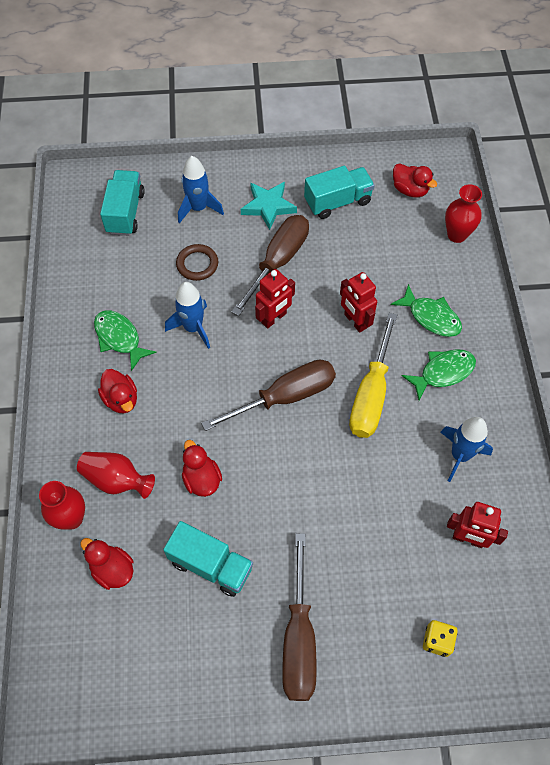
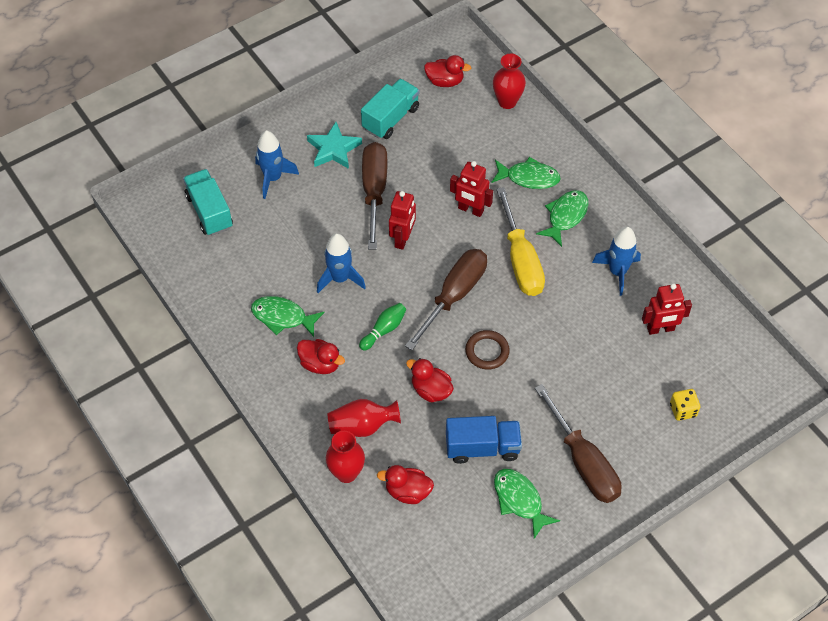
camera: 30 degrees left, 5 degrees down
(197, 264) = (306, 225): brown ring -> brown ring (487, 351)
(199, 397) = (384, 330): none -> green bowling pin
(210, 642) = (519, 500): none -> green fish
(211, 565) = (482, 447): turquoise truck -> blue truck

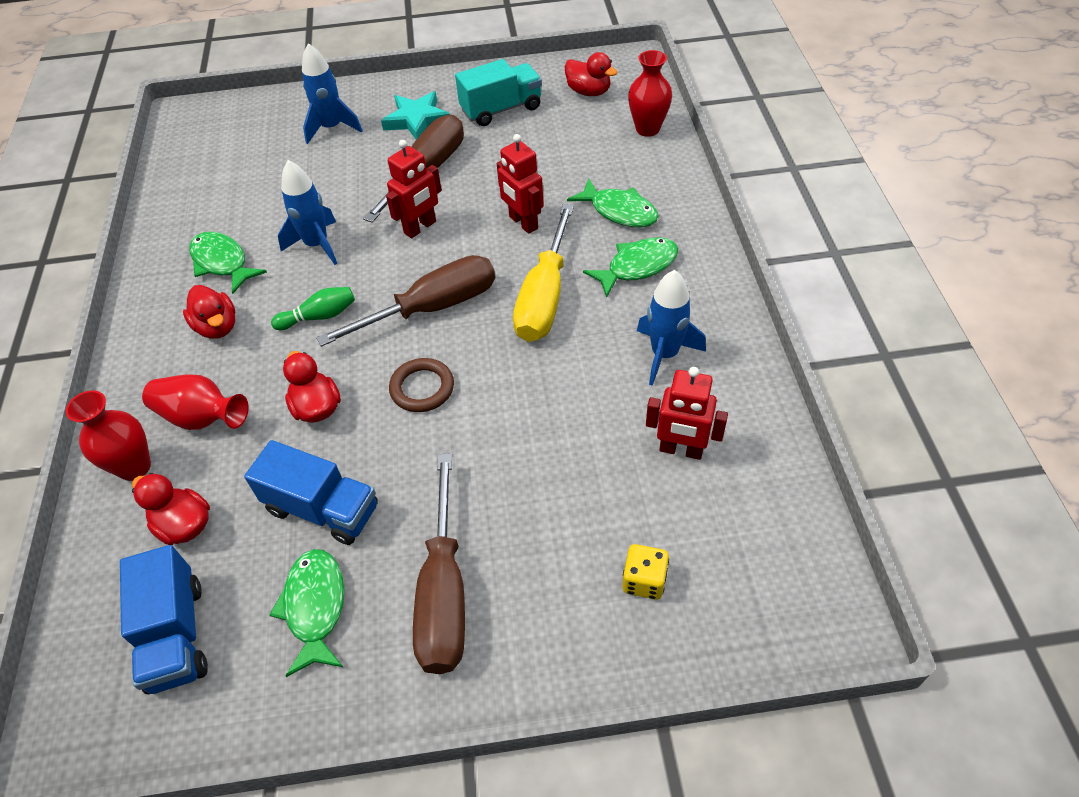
camera: 30 degrees right, 5 degrees down
(209, 211) = (242, 139): turquoise truck -> none
(454, 548) = (176, 635): none -> blue truck

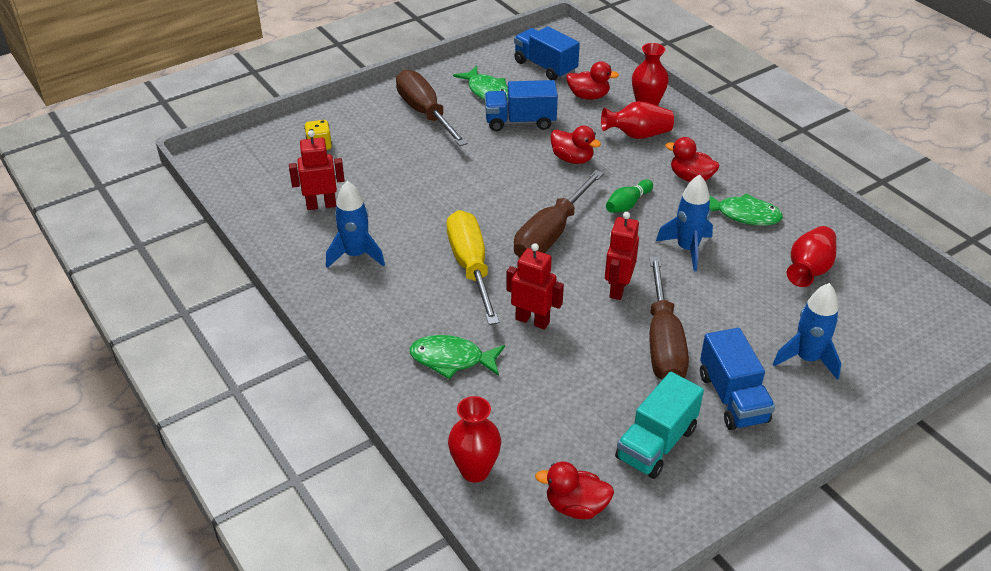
camera: 150 degrees right, 10 degrees down
(237, 191) = (809, 269): none -> red vase
(417, 120) = (732, 398): turquoise star -> blue truck
(422, 388) = (514, 187): brown ring -> none
(637, 267) = (408, 313): green fish -> none

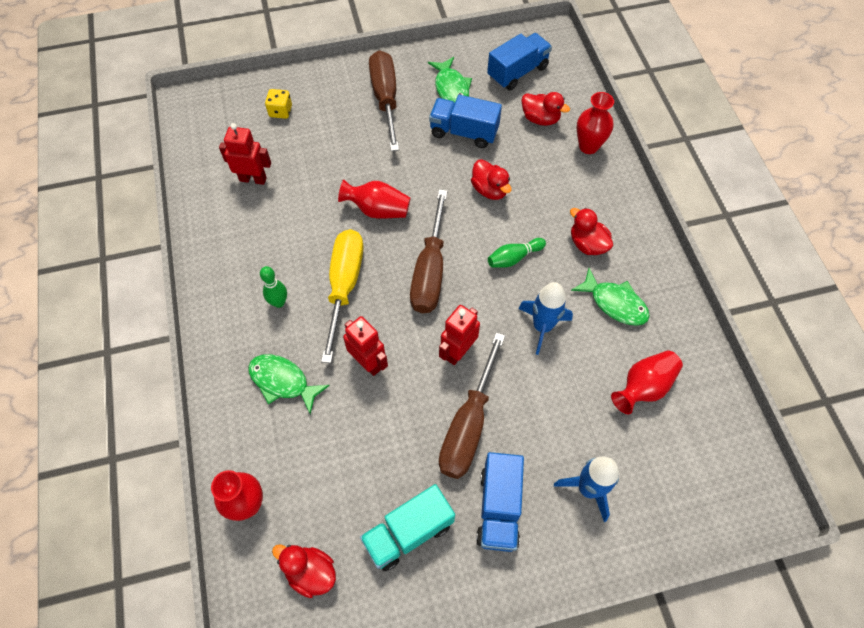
camera: 20 degrees right, 20 degrees up
(356, 255) = (256, 243): blue rocket -> none
(409, 297) = (279, 302): none -> green bowling pin
(545, 67) = (517, 72): blue truck -> blue truck turned 75 degrees clockwise
(551, 233) = (430, 270): brown screwdriver -> brown screwdriver turned 45 degrees counterclockwise
(638, 135) = (563, 178): red vase -> red vase (378, 210)

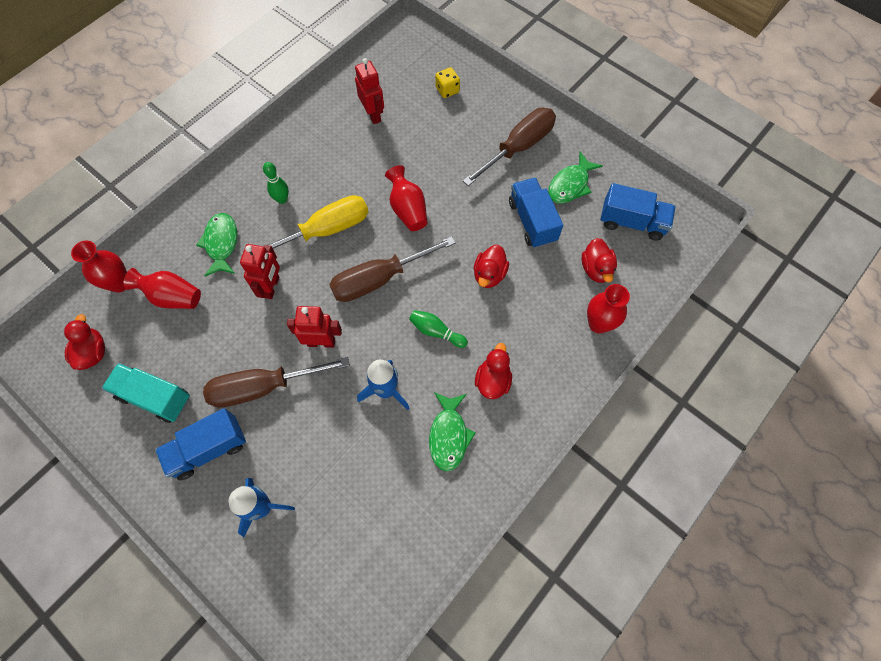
camera: 55 degrees right, 5 degrees up
(643, 387) = (382, 503): red vase -> red vase (172, 297)

